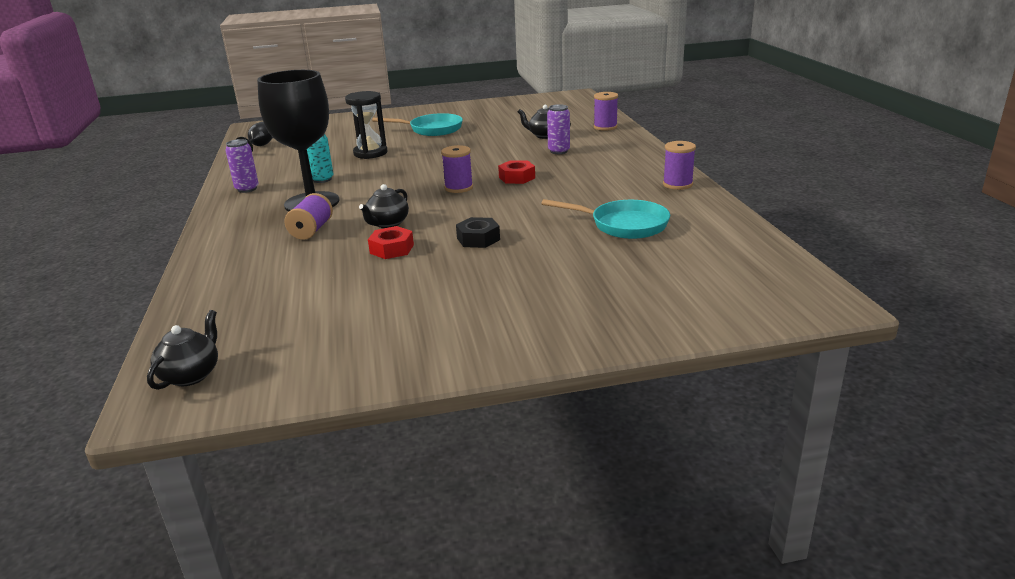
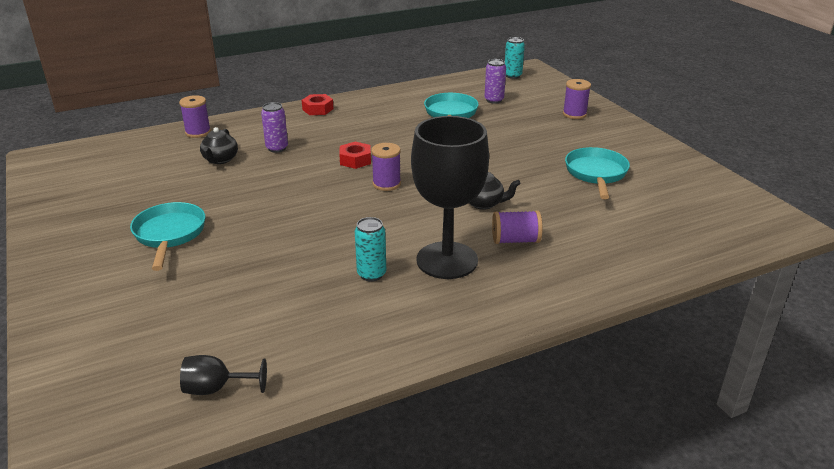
camera: 105 degrees left, 5 degrees up
(191, 375) = (753, 223): black teapot -> none
(247, 189) = (414, 327): purple can -> purple can (494, 100)
(370, 153) = (269, 262): black hourglass -> none
(392, 249) = (532, 191): red nut -> red nut (318, 109)
(402, 292) = (596, 174): none -> turquoise pan
(478, 239) = (497, 160): black nut -> none
(677, 184) = (365, 100): purple spool -> purple spool (574, 114)
(782, 282) = (512, 76): none -> turquoise can

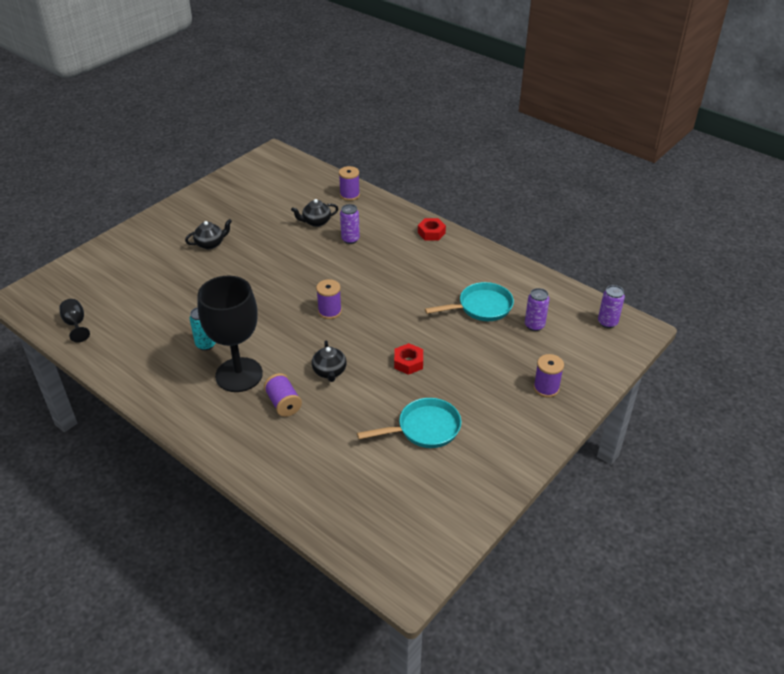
camera: 65 degrees right, 10 degrees up
(169, 235) = (210, 244): turquoise pan -> black teapot
(355, 160) = (357, 283): red nut -> red nut (408, 362)
(512, 76) = (607, 322): turquoise can -> purple can

